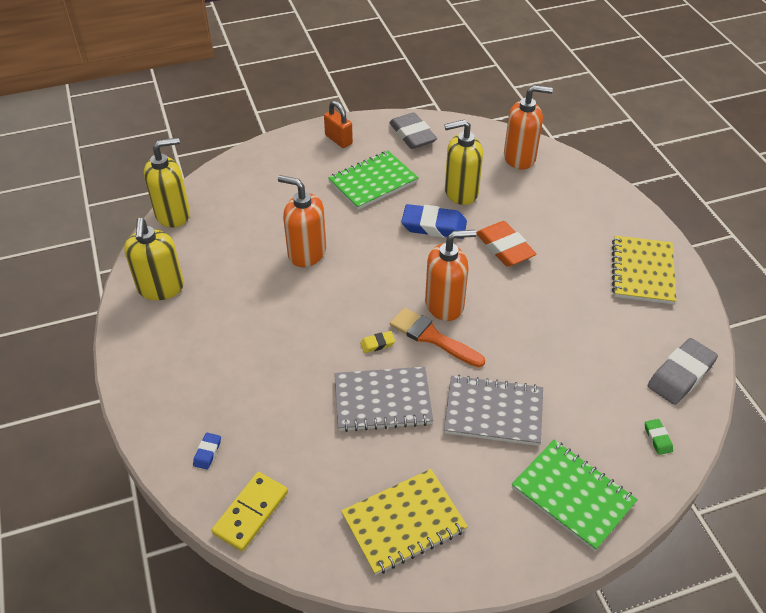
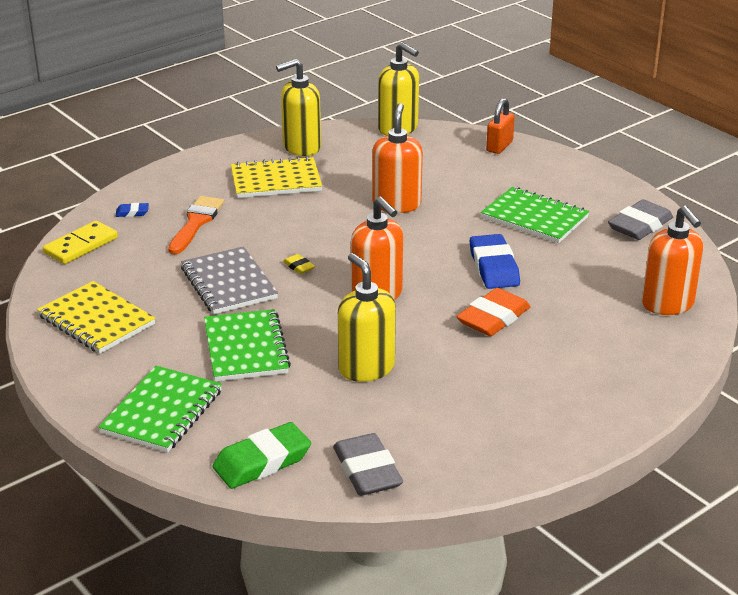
camera: 70 degrees right, 15 degrees down
(250, 512) = (81, 245): yellow domino -> yellow domino turned 60 degrees counterclockwise
(338, 140) = (587, 184): orange padlock -> orange padlock (499, 146)
(432, 337) = (326, 295): orange brush -> orange brush (196, 223)
(461, 192) = (565, 274): yellow soap dispenser -> yellow soap dispenser (366, 368)
(493, 412) = (246, 348): grey notebook -> green notebook
(642, 271) = (526, 424): yellow notebook -> yellow notebook (276, 181)
(657, 438) = (262, 461): green eraser -> green eraser, size x2.17
(680, 375) = (367, 471): grey eraser -> grey eraser turned 45 degrees clockwise

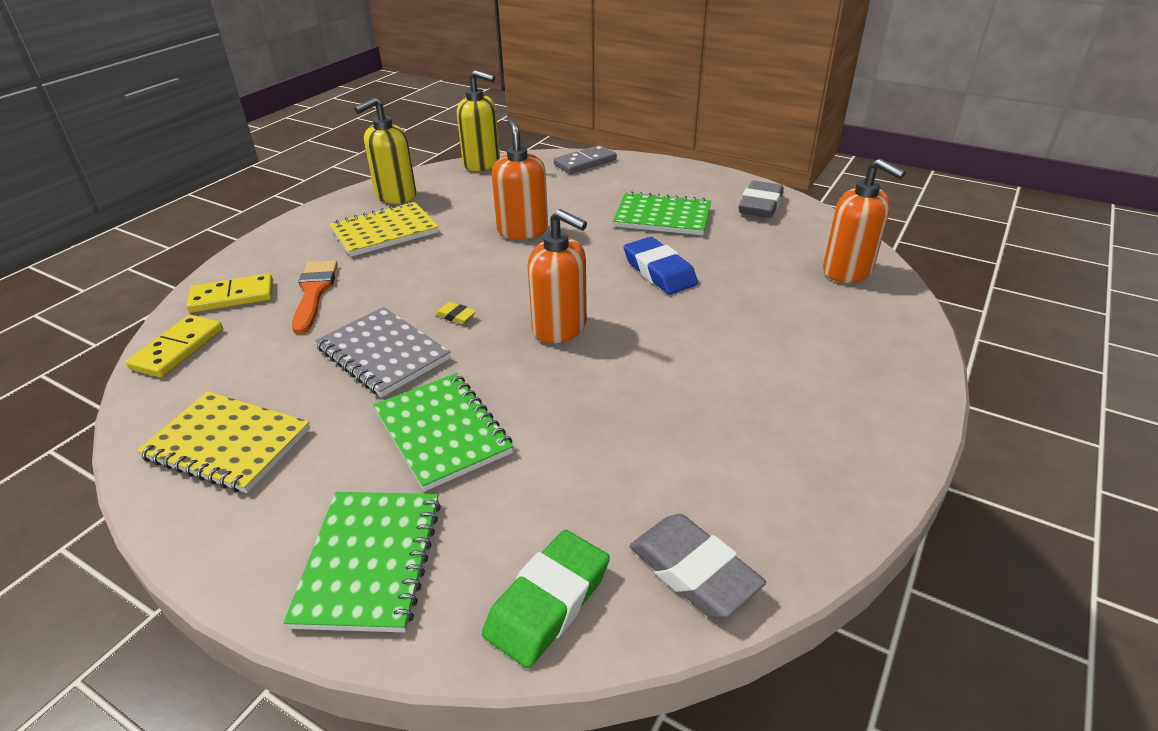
camera: 20 degrees left, 5 degrees up
(132, 212) = (232, 296): blue eraser -> yellow domino
(366, 368) = (601, 420): yellow soap dispenser -> none
(493, 318) = (698, 325): orange eraser -> none
(499, 146) = (585, 162): orange padlock -> grey domino

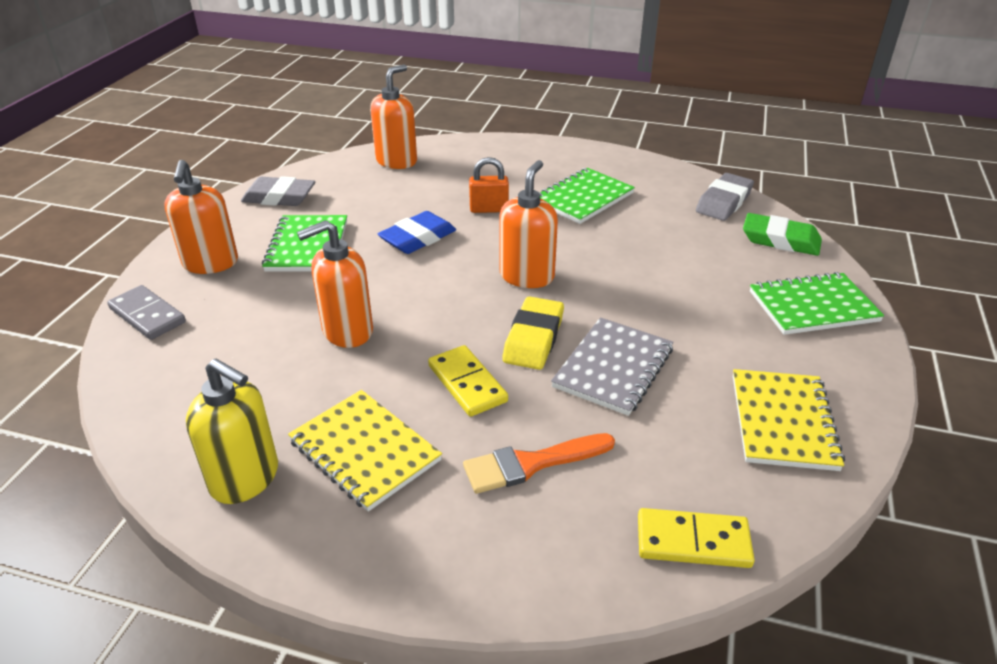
camera: 105 degrees left, 0 degrees up
(232, 296) = (570, 546): yellow domino -> yellow domino (467, 383)
(443, 432) = (686, 307): green notebook -> green notebook (583, 198)
(456, 316) = (533, 338): yellow eraser -> yellow eraser, size x2.17
(482, 164) = (131, 412): yellow soap dispenser -> none
(647, 180) = (210, 263): none -> orange soap dispenser
(714, 322) = (489, 209): none -> orange padlock

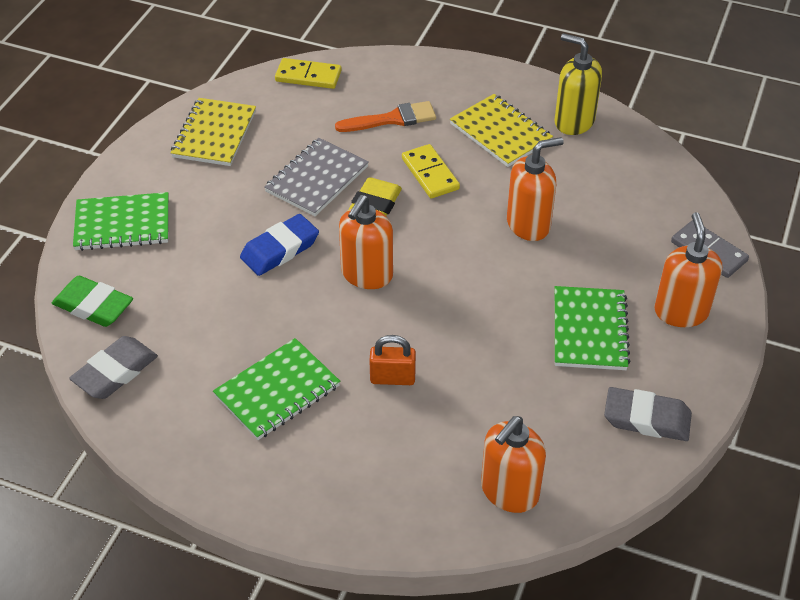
camera: 175 degrees left, 10 degrees up
(418, 238) = (473, 334): blue eraser -> blue eraser (280, 249)

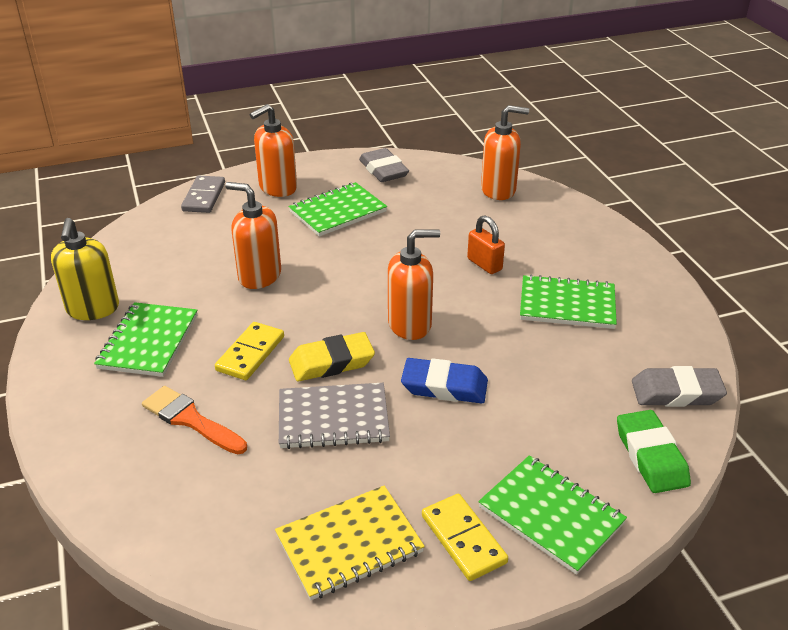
camera: 130 degrees left, 10 degrees down
(308, 76) = (168, 533): yellow domino -> yellow domino (463, 539)
(500, 132) = (148, 341): yellow notebook -> green notebook

